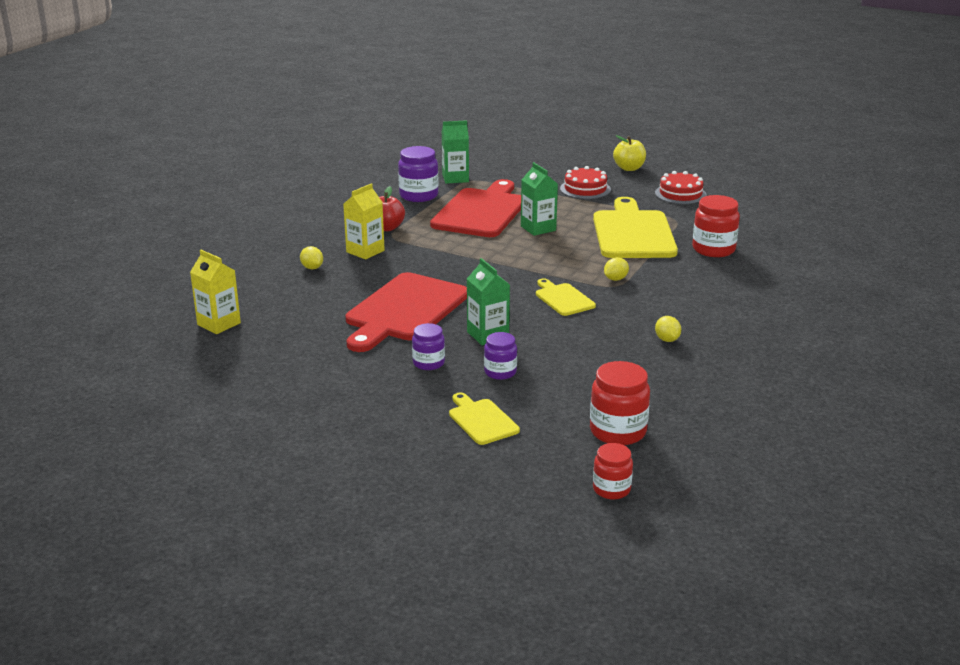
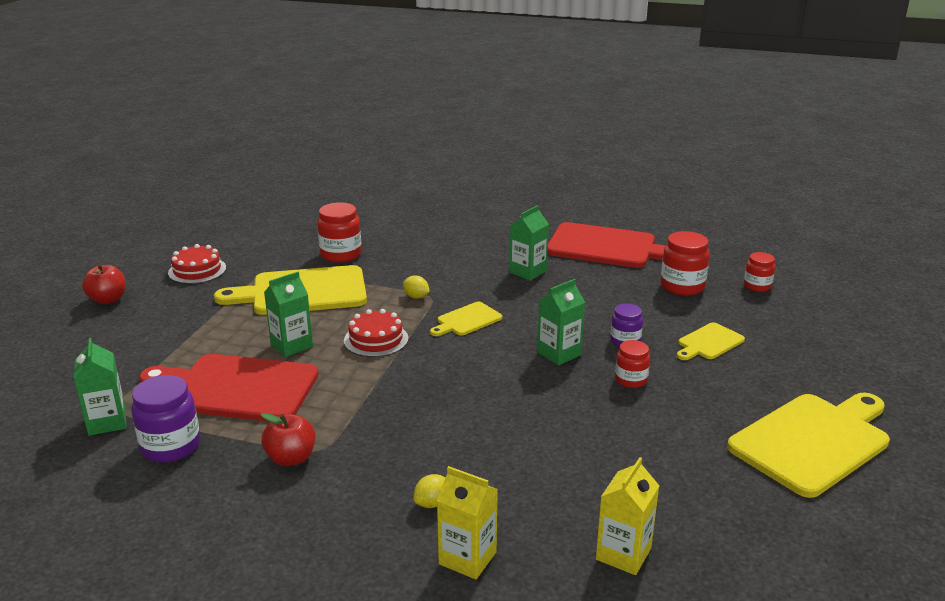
camera: 100 degrees left, 0 degrees up
(288, 436) = (813, 441): none -> yellow cutting board
(365, 251) = (371, 464): yellow carton -> yellow carton (467, 558)
(404, 310) = (527, 409): red cutting board -> red cutting board (607, 247)
(428, 363) = (631, 380): purple jar -> red jar
(585, 189) = (171, 323): red cake -> red cake (376, 339)
(629, 168) = (108, 300): yellow apple -> red apple
(667, 339) = (528, 272): yellow lemon -> green carton

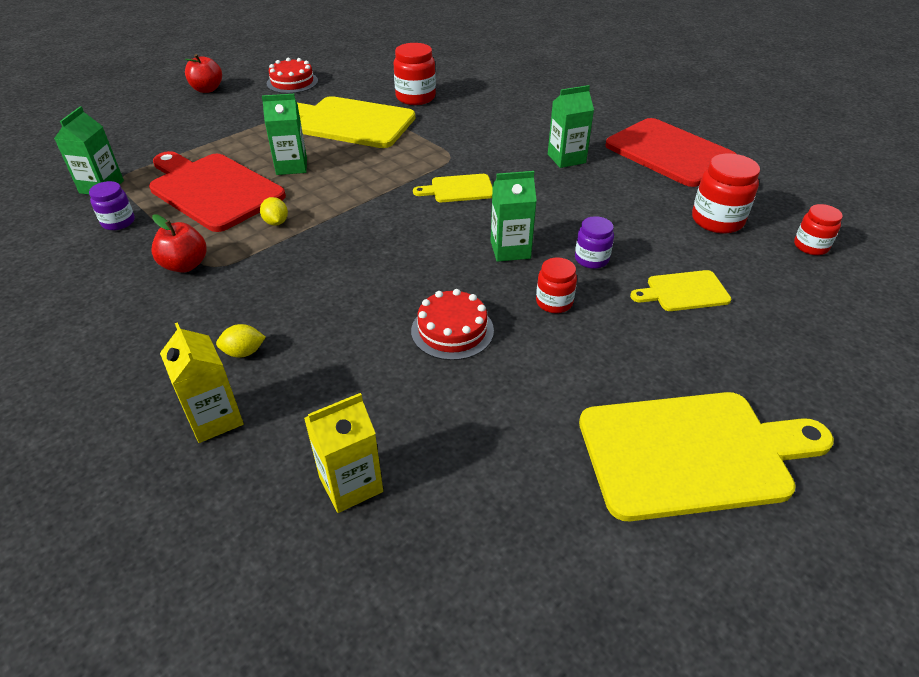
camera: 30 degrees right, 15 degrees up
(171, 446) = (118, 222): purple jar -> purple jar, size x0.62
(376, 339) = (362, 182): red cake -> red cake (452, 330)
(416, 297) = (437, 153): yellow lemon -> yellow lemon (276, 222)

